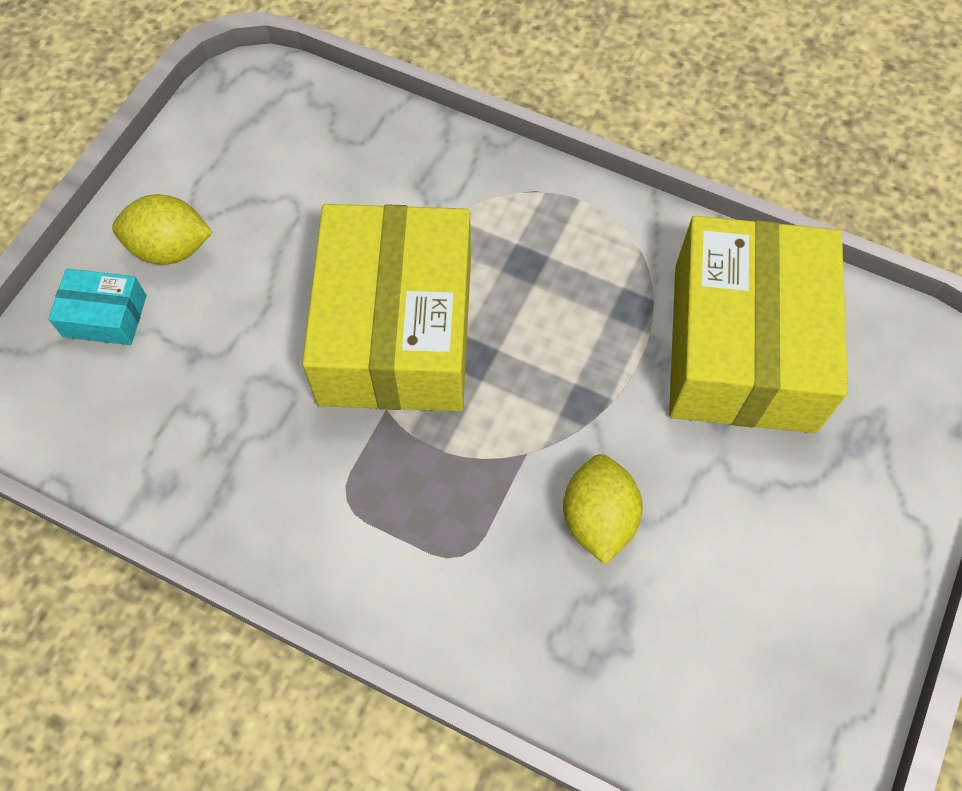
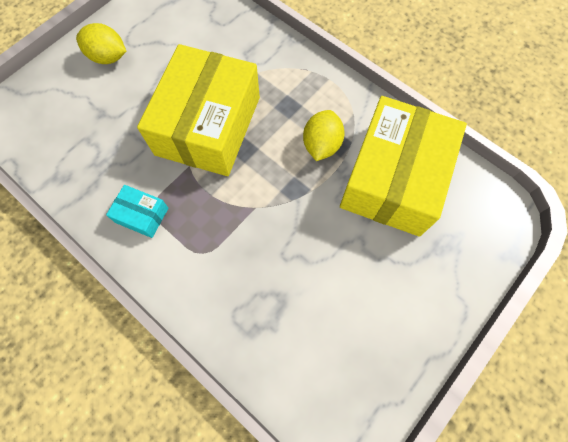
camera: 15 degrees right, 5 degrees up
(105, 316) = (64, 84): turquoise box -> turquoise box (142, 215)
(598, 518) = (282, 252): yellow lemon -> yellow lemon (321, 145)

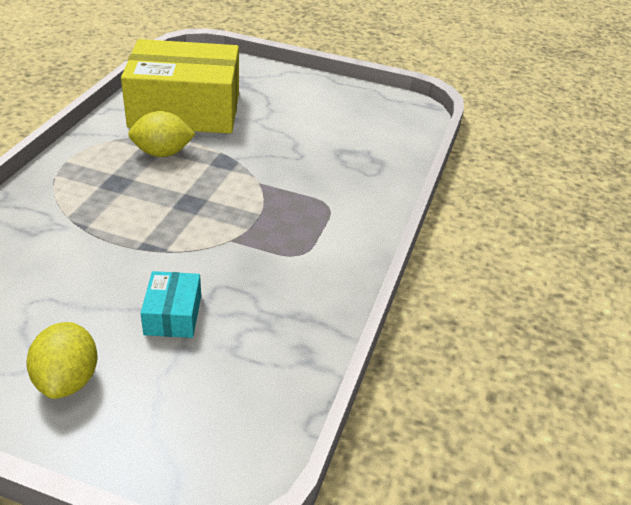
camera: 115 degrees left, 30 degrees down
(142, 215) = (313, 259): turquoise box -> turquoise box (173, 315)
(208, 125) = (166, 238): yellow box -> none

